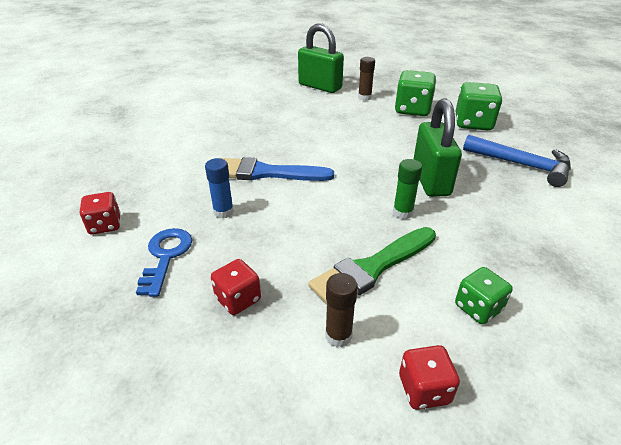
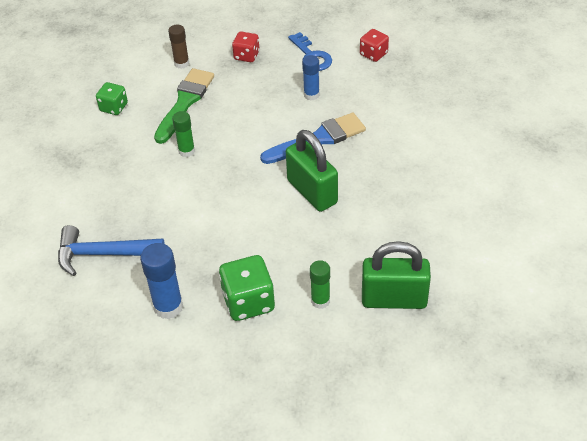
camera: 150 degrees right, 10 degrees up
(364, 97) = (320, 301): brown glue stick -> green glue stick
(424, 389) = (130, 61): red dice -> none
(431, 180) = (179, 194): green padlock -> green padlock (312, 192)
(473, 123) = (168, 307): green dice -> blue glue stick

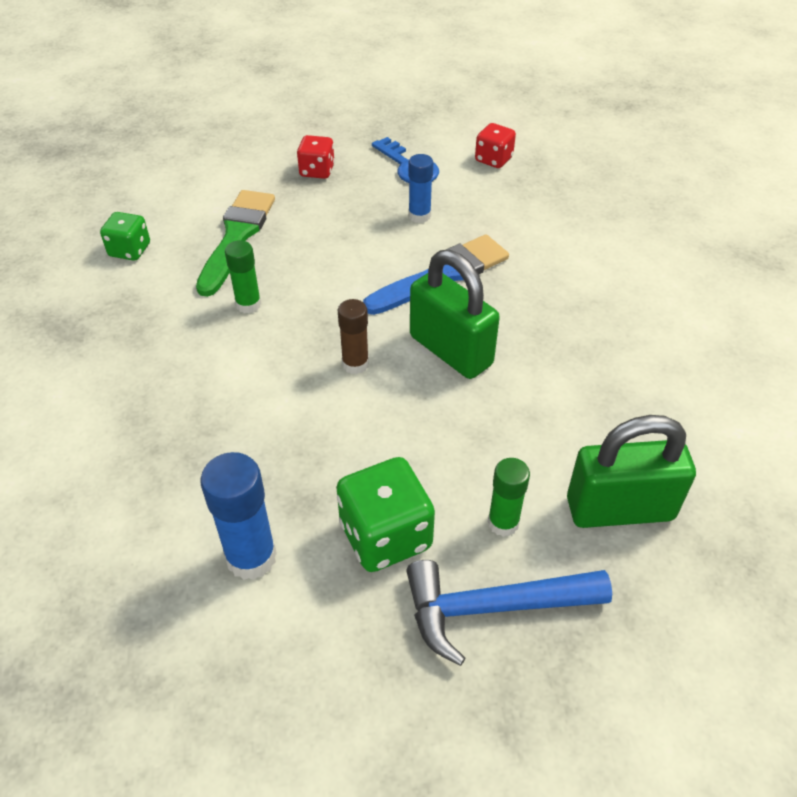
camera: 10 degrees left, 0 degrees up
(103, 254) = (131, 475): blue hammer -> blue hammer (493, 608)
(181, 63) = (225, 186): brown glue stick -> brown glue stick (355, 364)

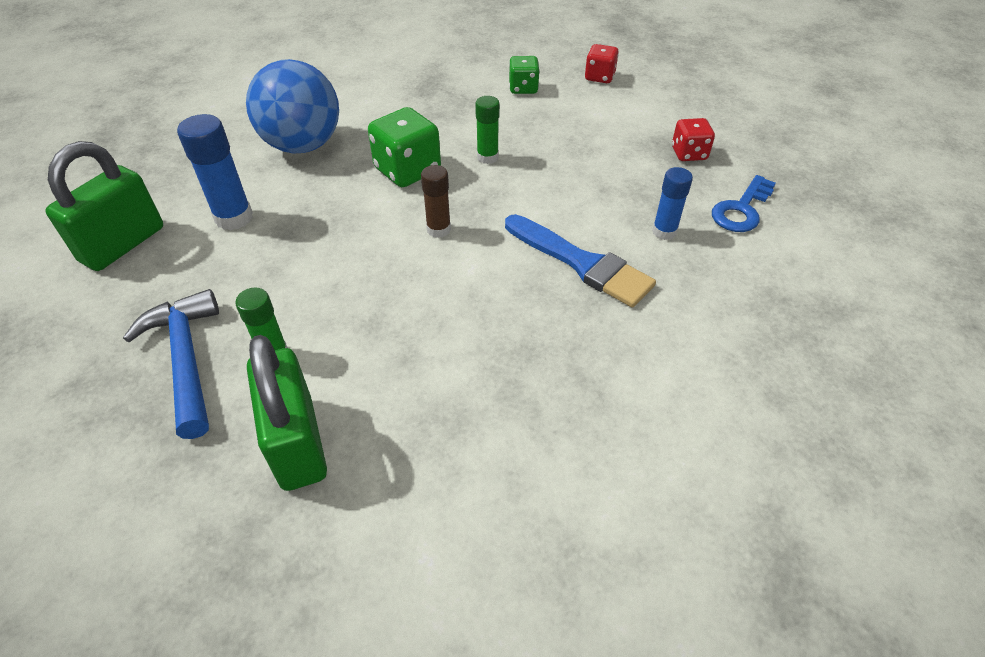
camera: 75 degrees right, 0 degrees up
(125, 472) = (303, 145): none -> blue ball
(236, 237) = (567, 132): green brush -> none
(385, 535) = (256, 282): green dice -> green dice (407, 170)
(450, 350) = (476, 286): green padlock -> green padlock (123, 244)
(493, 159) = (806, 272): red dice -> red dice (599, 77)

